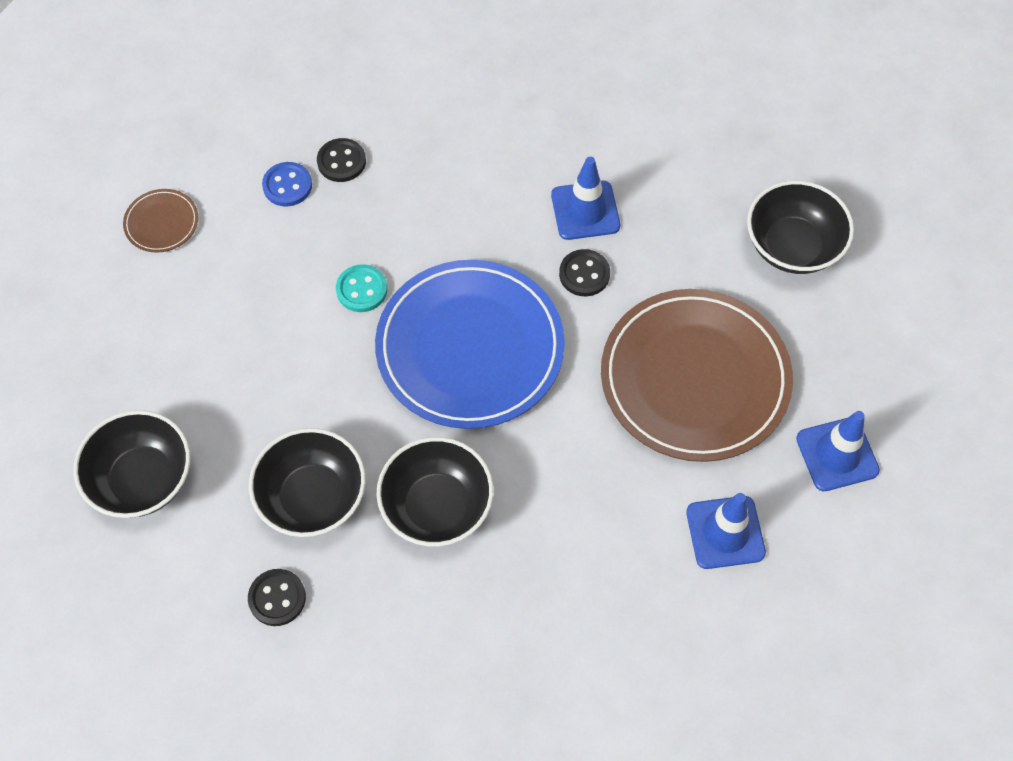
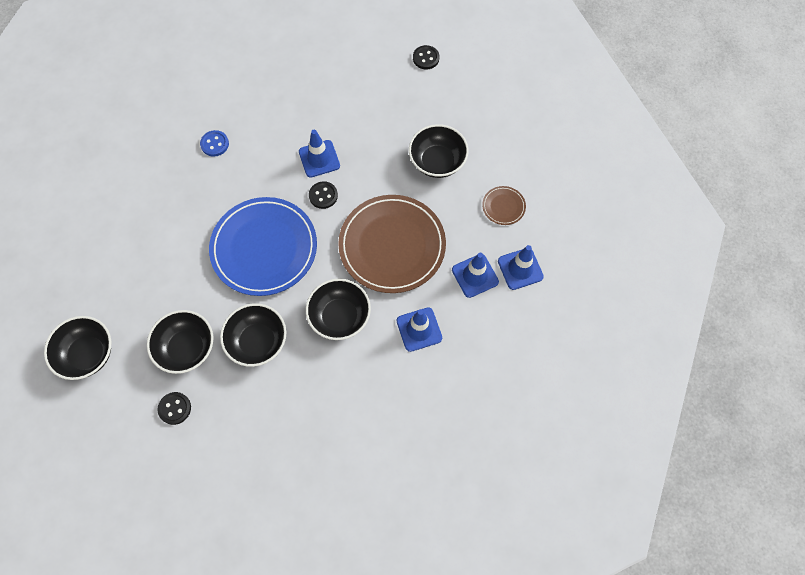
camera: 10 degrees left, 5 degrees up
(161, 223) = (76, 203): brown plate -> brown plate (503, 206)
(287, 185) = (146, 170): blue button -> blue button (214, 144)
(341, 161) = (176, 151): black button -> black button (426, 58)
(362, 289) = (198, 224): turquoise button -> none
(587, 487) = (340, 316): none -> black bowl
(920, 455) = (520, 269): none -> blue traffic cone

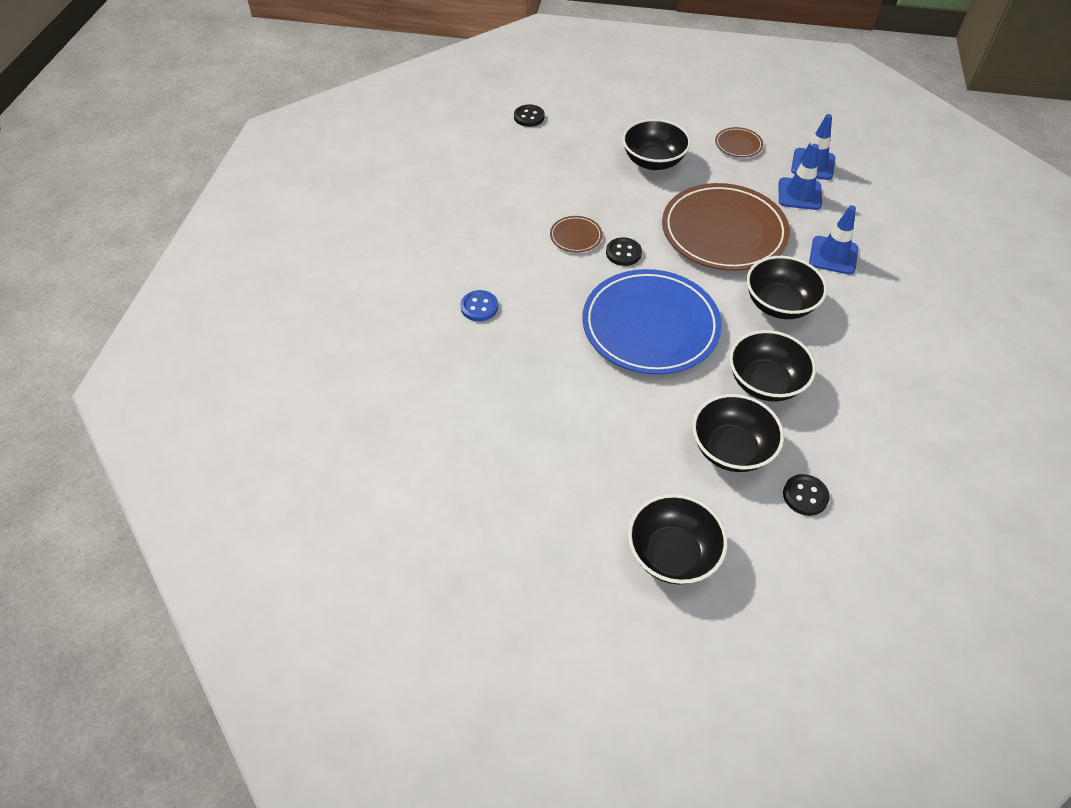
camera: 55 degrees left, 15 degrees down
(319, 159) = (576, 236): blue traffic cone -> brown plate

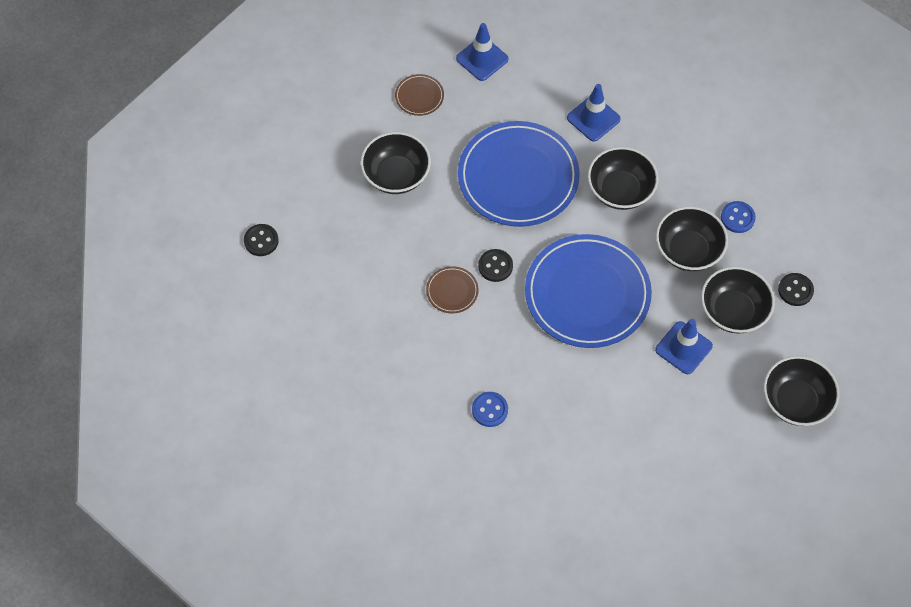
camera: 60 degrees left, 10 degrees up
(723, 231) = (518, 177): brown plate -> blue plate
(799, 194) = (511, 93): blue traffic cone -> blue traffic cone (683, 348)
(840, 408) = (737, 218): none -> blue button

